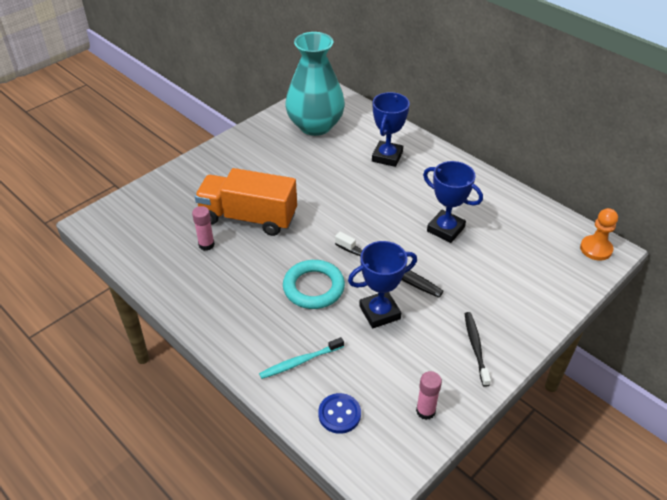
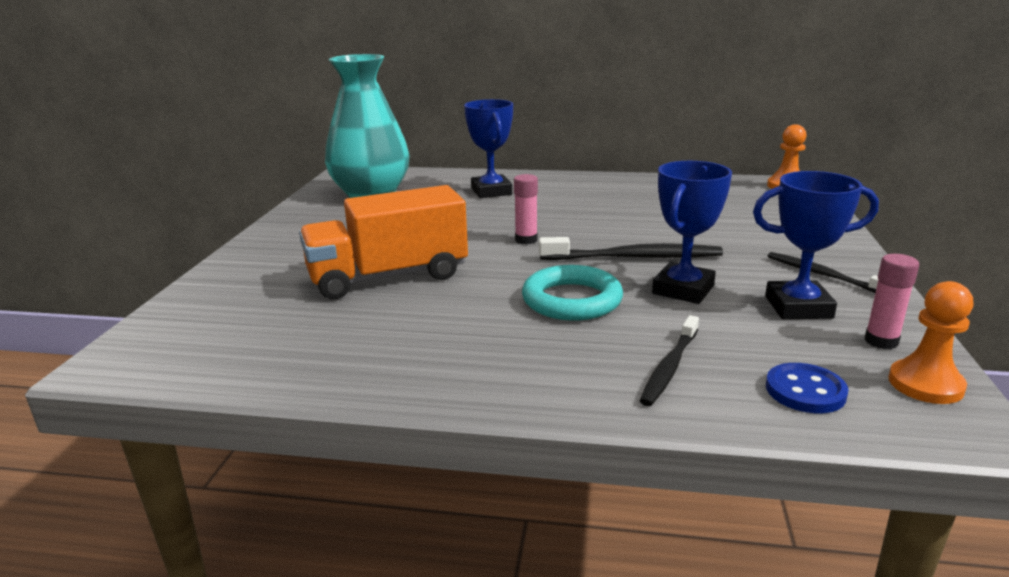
camera: 35 degrees left, 20 degrees down
(206, 245) = (359, 318): pink glue stick -> pink glue stick (526, 240)
(300, 362) = (669, 367): turquoise toothbrush -> black toothbrush
(401, 448) = (925, 384): none -> orange pawn
(445, 229) = (637, 215): blue trophy -> blue trophy (798, 307)

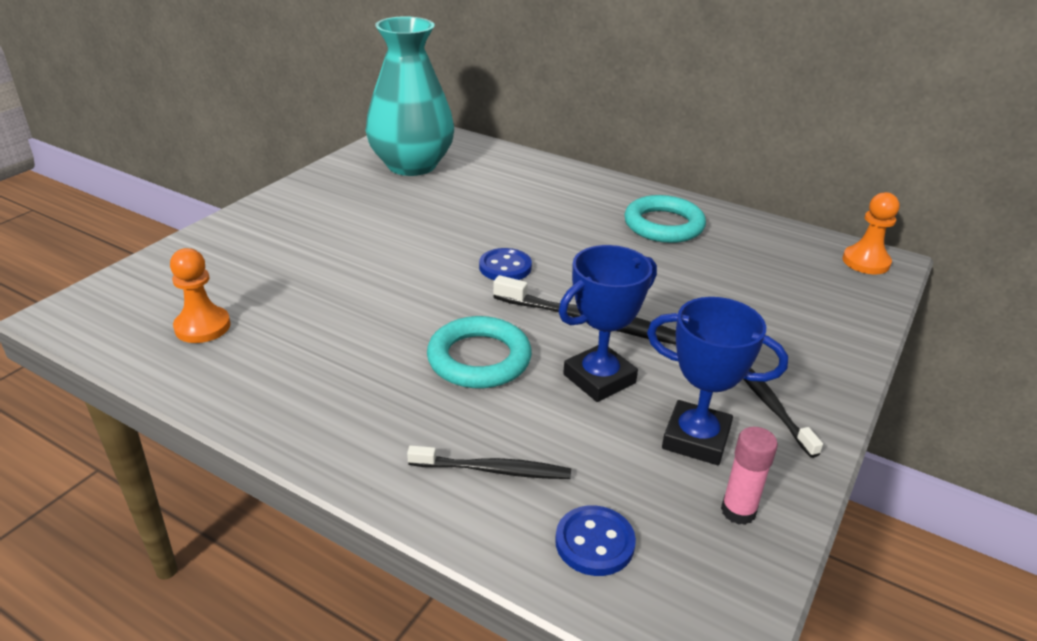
camera: 20 degrees right, 10 degrees up
(388, 277) = (341, 280): orange truck -> none
(491, 191) = (529, 190): blue trophy -> none
(526, 240) = (505, 267): pink glue stick -> blue button
(622, 193) = (663, 225): none -> turquoise ring
(669, 367) = (493, 470): black toothbrush -> black toothbrush turned 135 degrees counterclockwise
(925, 384) = (726, 579): orange pawn -> orange pawn (202, 327)

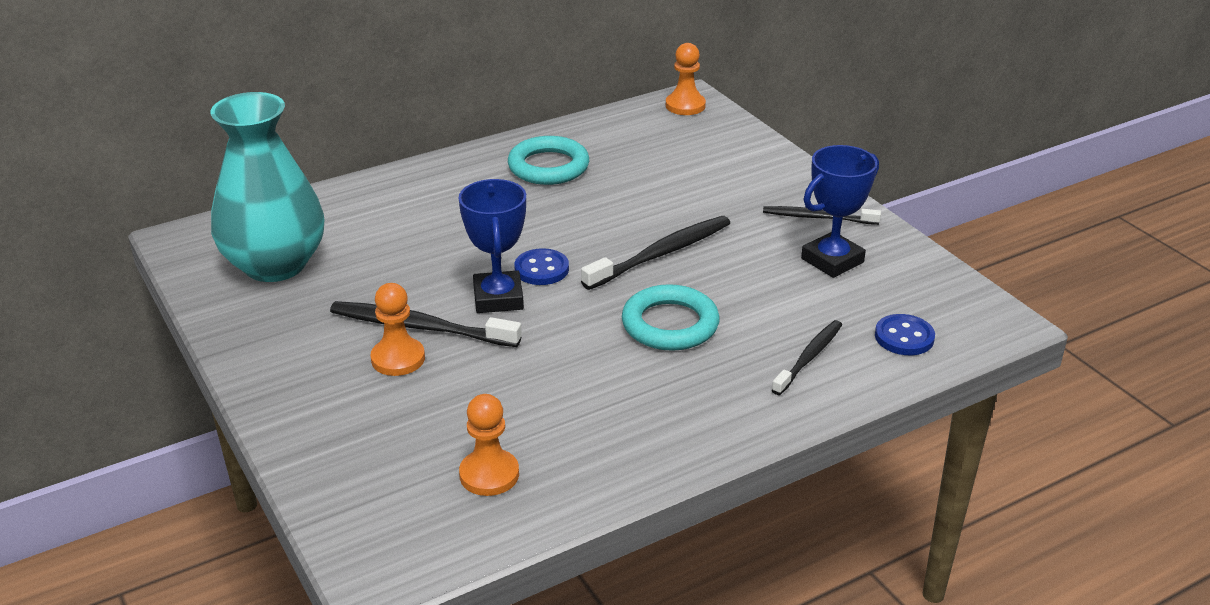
camera: 60 degrees left, 0 degrees up
(331, 243) = (398, 359): none -> orange pawn
(379, 239) = (420, 327): none -> black toothbrush
(599, 379) = (738, 276): blue trophy -> blue trophy (498, 298)
(738, 511) = (908, 272): pink glue stick -> none

